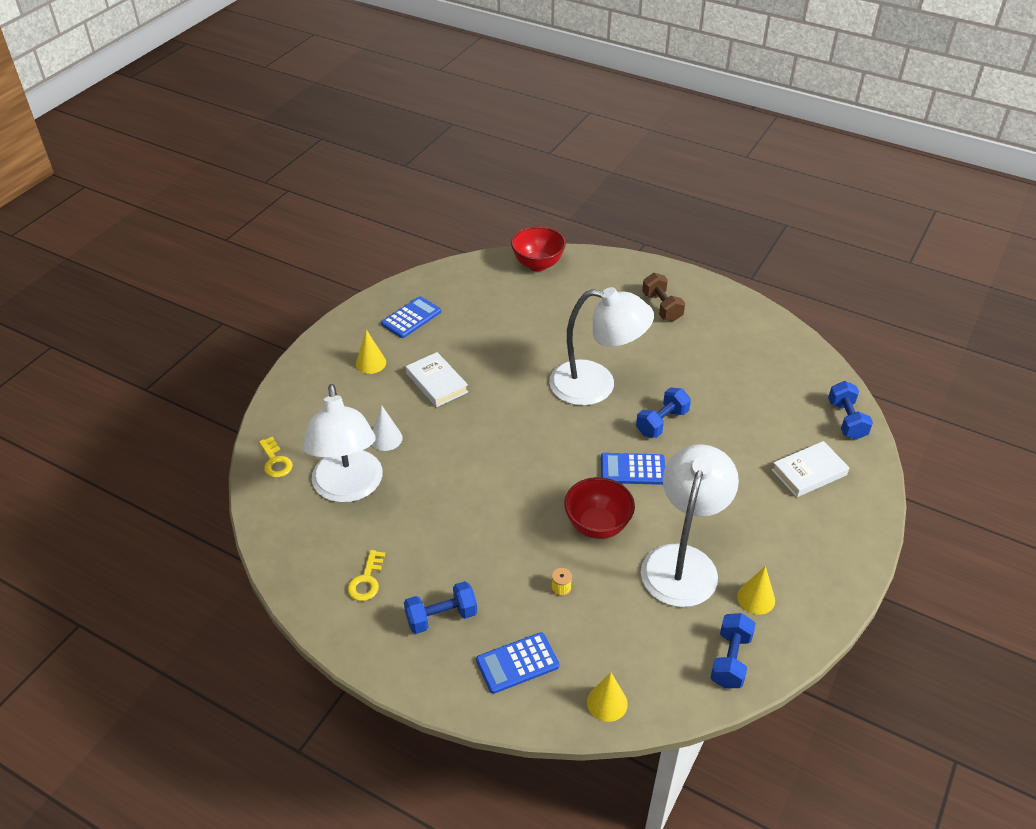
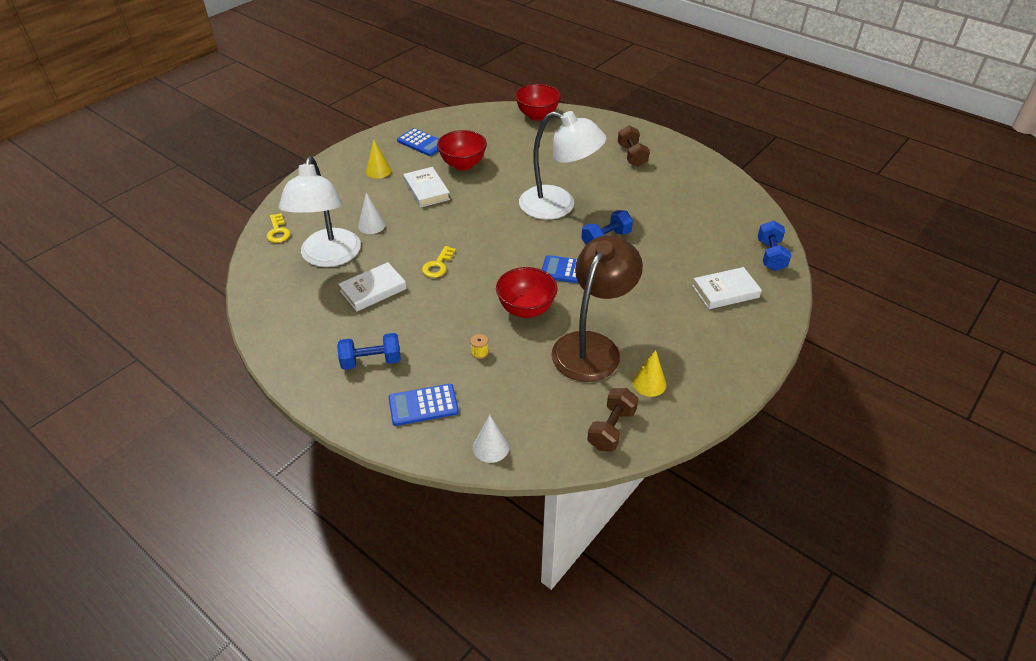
camera: 10 degrees right, 0 degrees up
(366, 580) = (319, 326): yellow key -> yellow key (438, 265)
(411, 318) = (422, 143): blue calculator -> blue calculator turned 75 degrees clockwise
(415, 525) = (373, 290): none -> white book
(469, 342) = (463, 165): none -> red bowl
(607, 703) = (491, 447): yellow cone -> white cone
(683, 562) = (592, 346): white lamp -> brown lamp
(730, 660) = (611, 429): blue dumbbell -> brown dumbbell

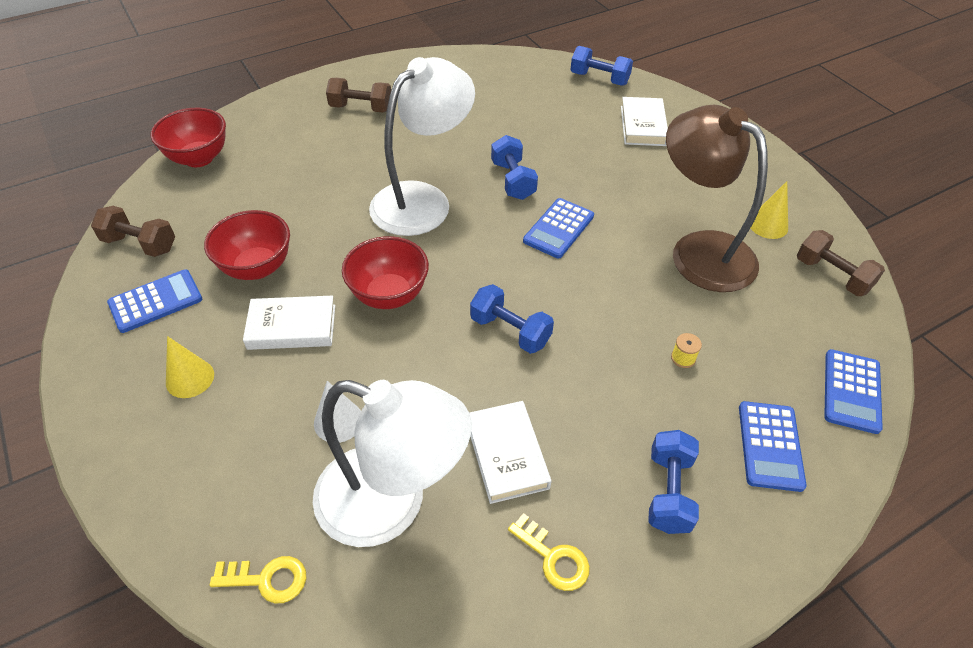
camera: 70 degrees left, 5 degrees up
(438, 265) = (484, 358): yellow key -> yellow key (553, 557)
(458, 123) = (140, 244): none -> brown dumbbell
(464, 270) = (510, 331): none -> blue dumbbell
(491, 447) = (851, 391): white cone -> blue calculator
(526, 309) = (615, 289): red bowl -> red bowl (389, 295)

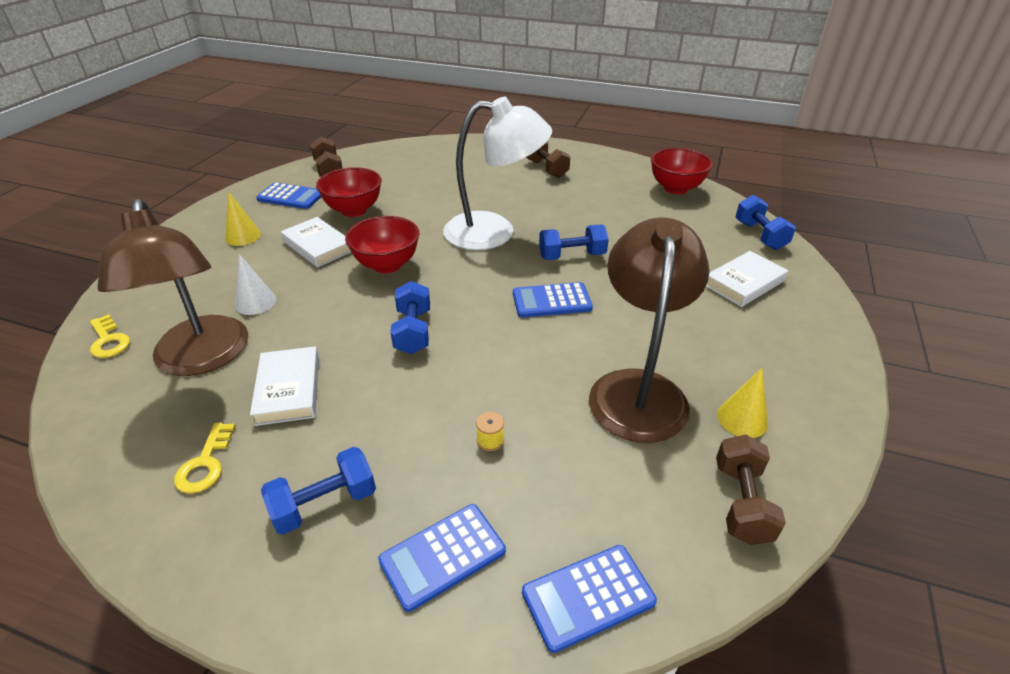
camera: 50 degrees right, 10 degrees down
(199, 158) = (419, 149): red bowl -> red bowl (675, 188)
(391, 503) = (202, 359): white lamp -> brown lamp
(506, 454) = (288, 389): white book -> white book turned 45 degrees counterclockwise
(513, 180) = (572, 256): blue dumbbell -> blue dumbbell turned 45 degrees clockwise

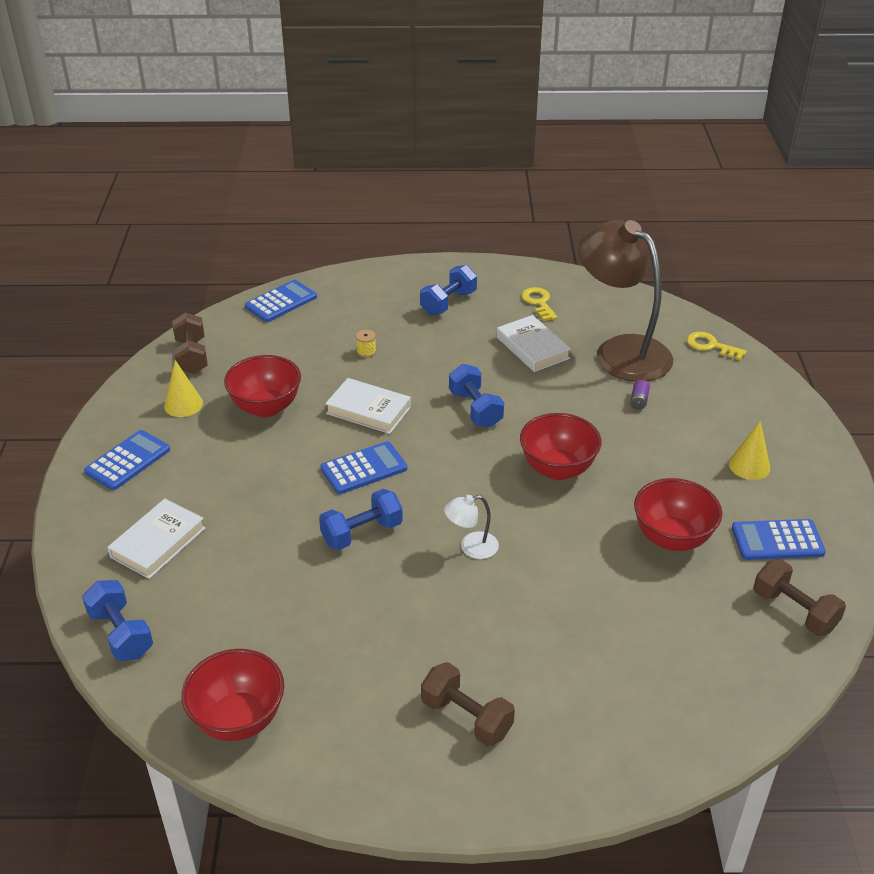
camera: 160 degrees right, 0 degrees up
(255, 302) = (639, 401): white cone -> purple battery
(318, 246) = (653, 474): white book -> white book (368, 410)
(442, 556) = (365, 299): blue calculator -> blue calculator (128, 461)
(494, 232) = (471, 547): white lamp -> white lamp, size x0.41
(638, 389) = (266, 407): brown lamp -> red bowl

